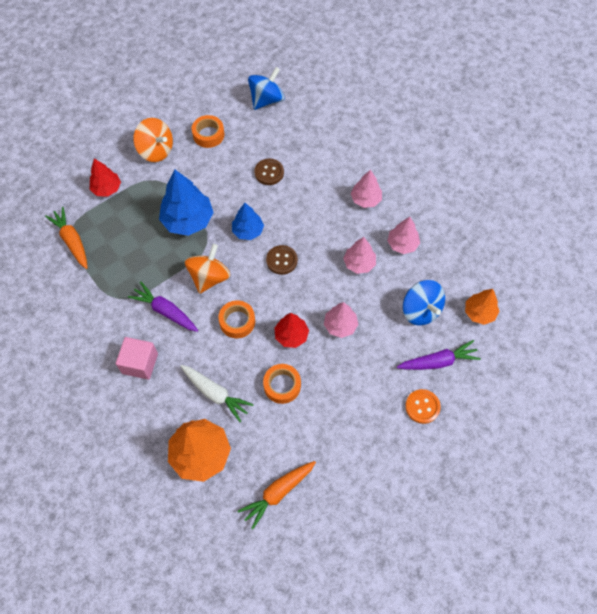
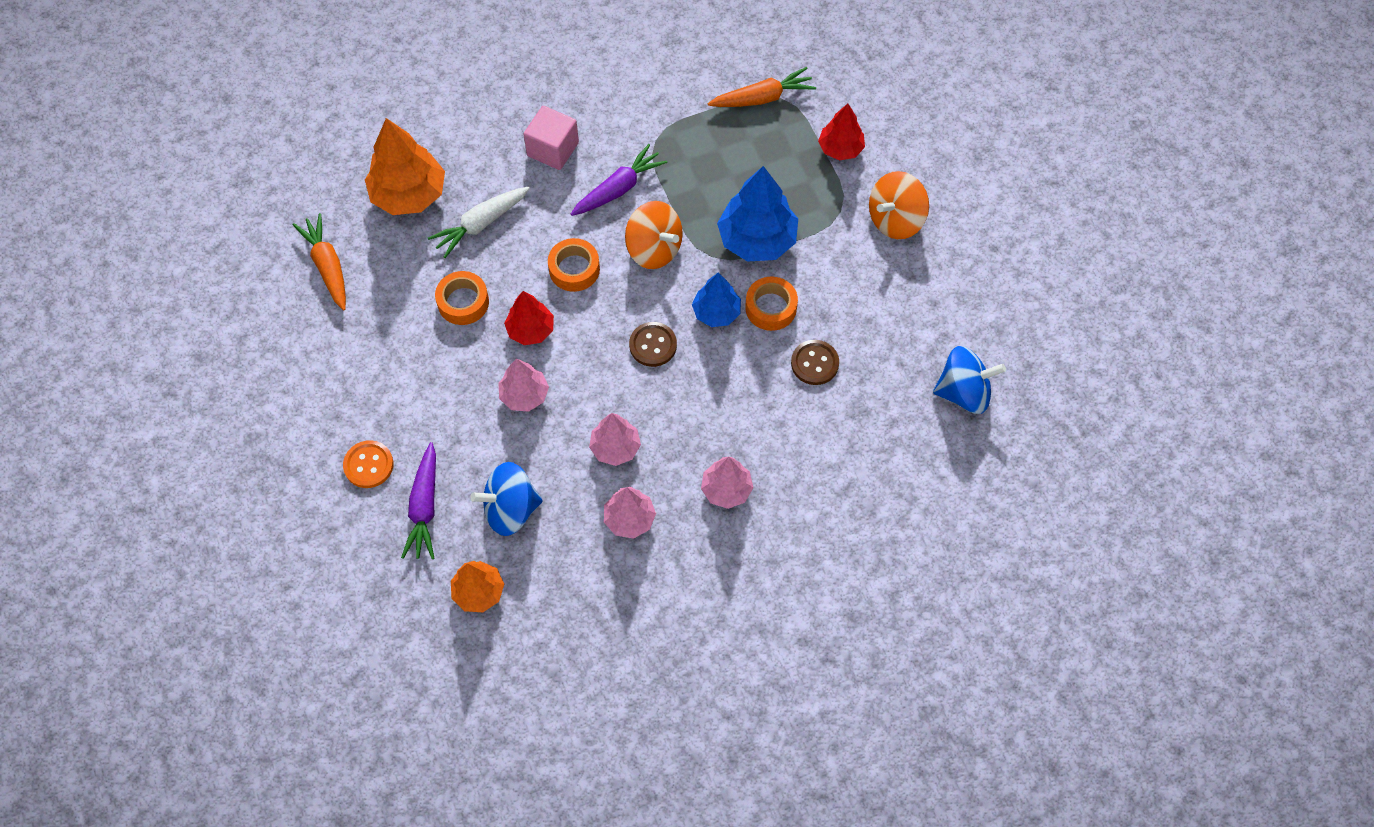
camera: 105 degrees right, 0 degrees up
(208, 135) = (909, 294): orange tape -> orange tape (771, 308)
(266, 100) = (963, 392): blue spinning top -> blue spinning top turned 60 degrees counterclockwise

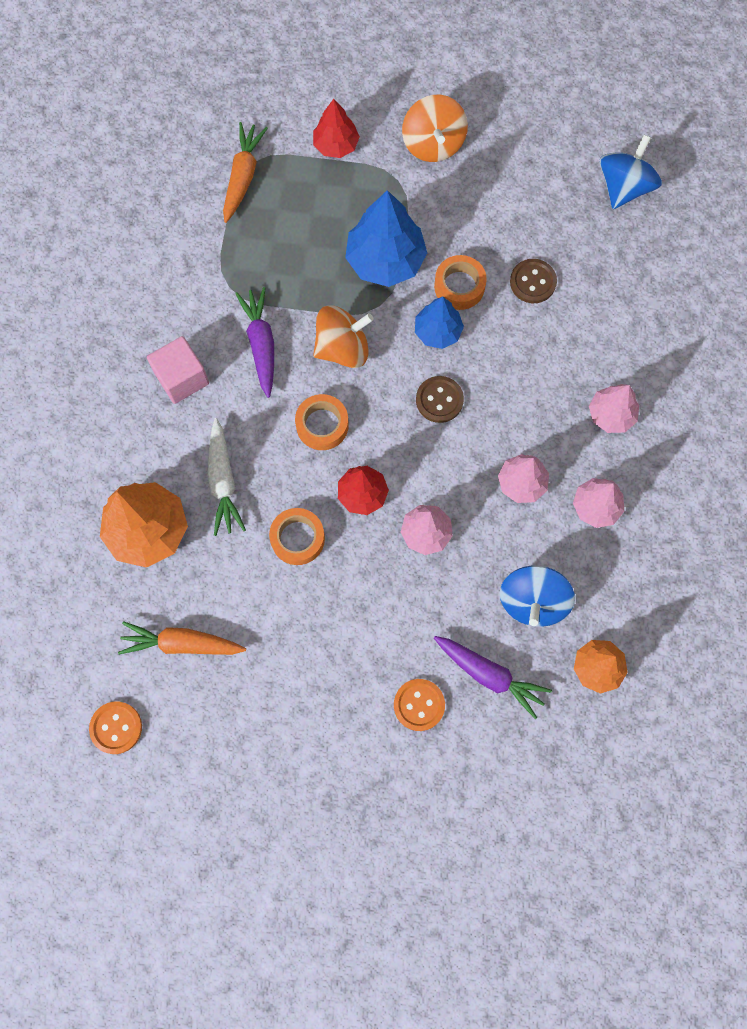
camera: 60 degrees left, 10 degrees up
(235, 257) = (116, 728): none -> orange button

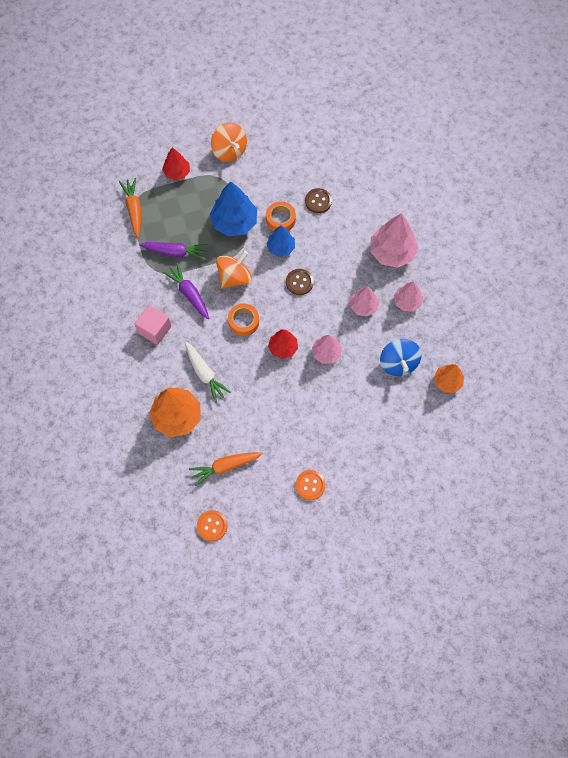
camera: 25 degrees left, 5 degrees down
(297, 538) = (260, 385): orange tape -> none
(419, 705) = (366, 441): orange button -> orange button (310, 485)
(489, 675) = (394, 410): purple carrot -> purple carrot (175, 252)
(611, 415) = (392, 252): pink tree -> pink tree, size x1.67
(624, 187) = (341, 133): blue spinning top -> none

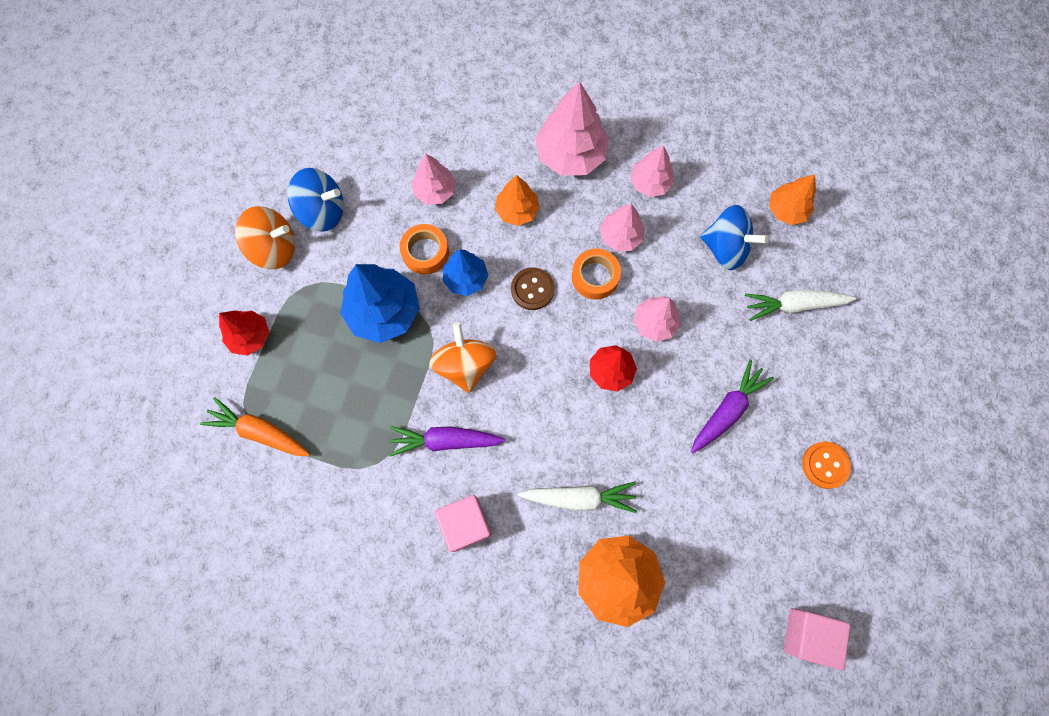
camera: 55 degrees left, 5 degrees up
(175, 252) = (369, 418): purple carrot -> purple carrot (727, 410)
(212, 526) = (807, 635): orange button -> pink cube
(225, 467) = (732, 559): orange carrot -> none
(243, 322) = (538, 396): orange tape -> orange tape (595, 277)
(266, 158) = (322, 211): none -> blue spinning top
(318, 201) = (435, 191): brown button -> pink tree
(338, 247) = (517, 210): none -> orange tree
(391, 418) = (794, 305): none -> white carrot

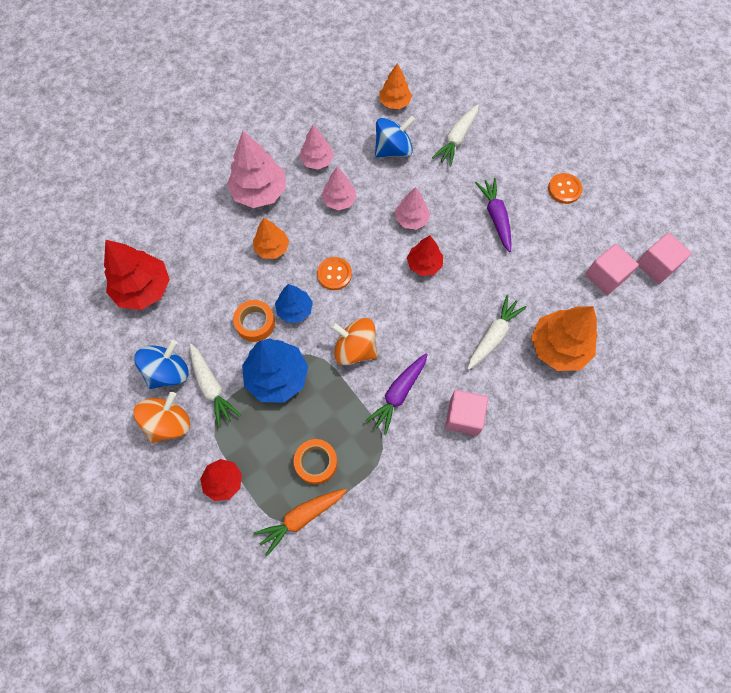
camera: 55 degrees left, 5 degrees down
(334, 260) = (212, 387): none -> white carrot
(389, 129) = (143, 289): none -> red tree
(435, 191) = (215, 289): pink tree -> none
(532, 289) = (334, 274): brown button -> orange button
(595, 277) = (355, 232): orange tape -> orange tape (316, 463)
(746, 581) = (605, 276): none -> pink cube

